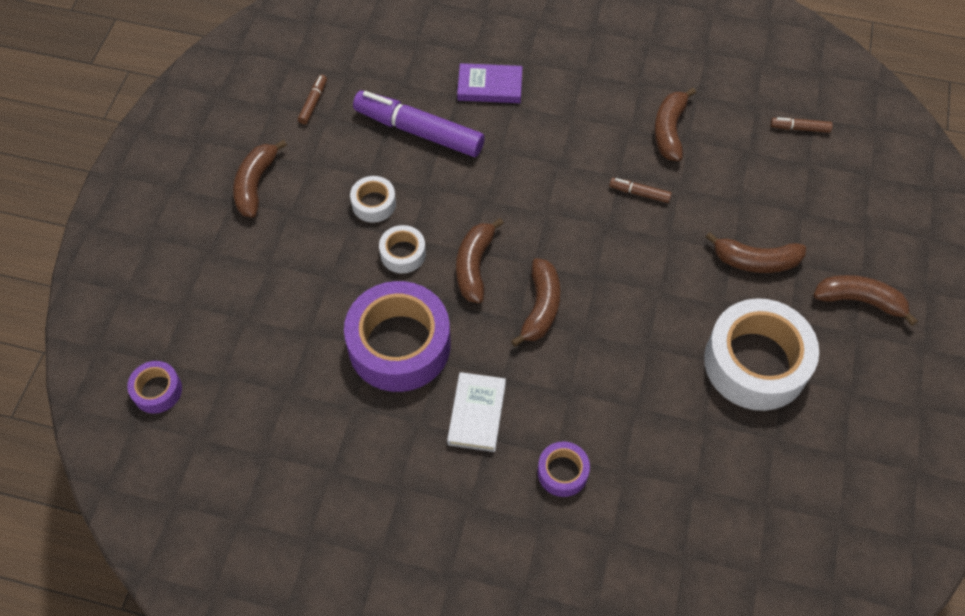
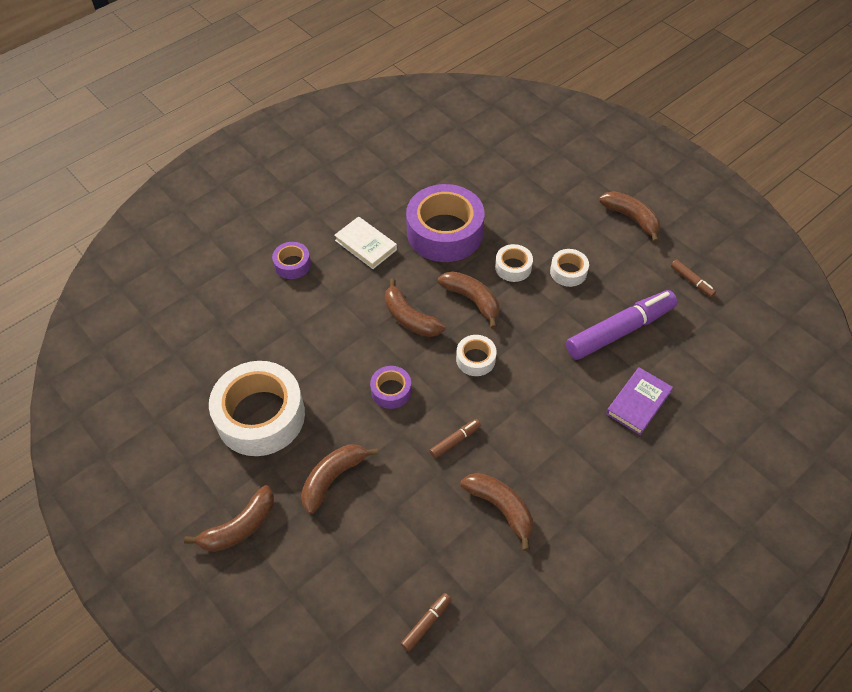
camera: 125 degrees right, 5 degrees down
(157, 390) = (504, 120): purple tape -> purple tape (391, 391)
(543, 224) = (475, 359): none -> white tape

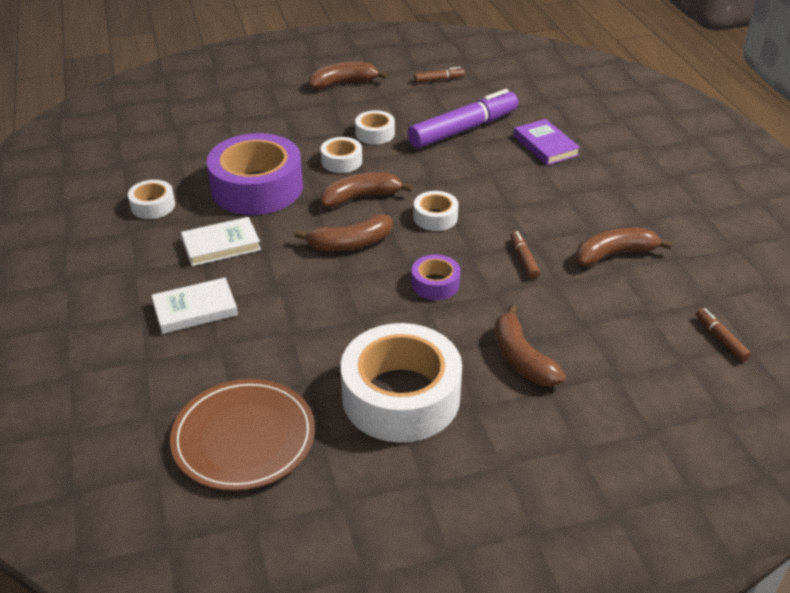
camera: 65 degrees left, 15 degrees down
(189, 346) = (244, 437): none -> brown plate
(240, 527) = (546, 455): brown banana -> none
(292, 264) = (195, 309): purple tape -> white book
(388, 187) = (153, 206): none -> white tape
(620, 331) = (463, 129): purple marker -> purple marker turned 60 degrees clockwise

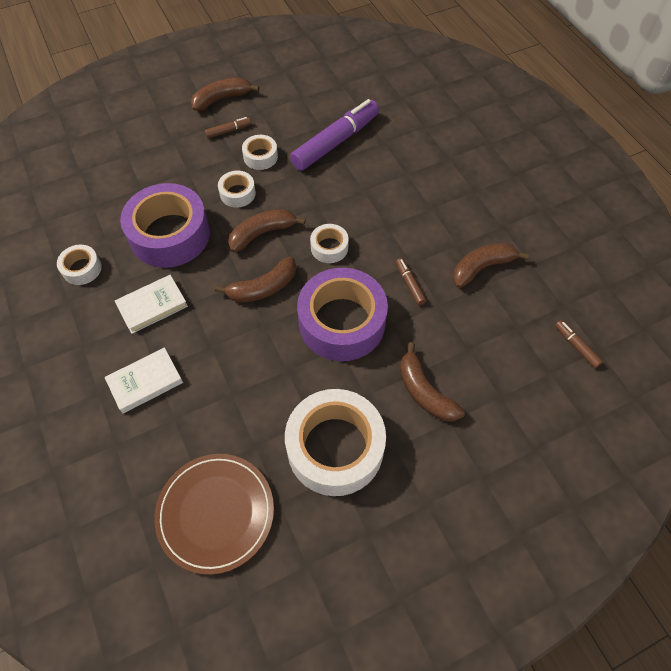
camera: 10 degrees left, 20 degrees up
(435, 284) = (342, 322): purple tape -> purple tape, size x2.15
(439, 79) = (304, 84): brown marker -> brown marker (229, 131)
(545, 146) = (408, 152): purple book -> none

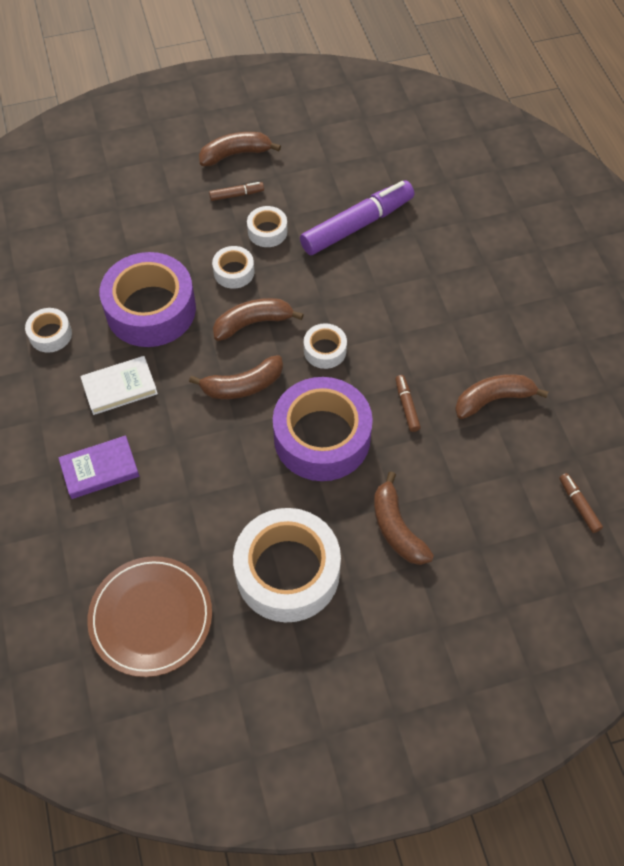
camera: 10 degrees right, 0 degrees up
(145, 382) = (100, 469): white book -> purple book

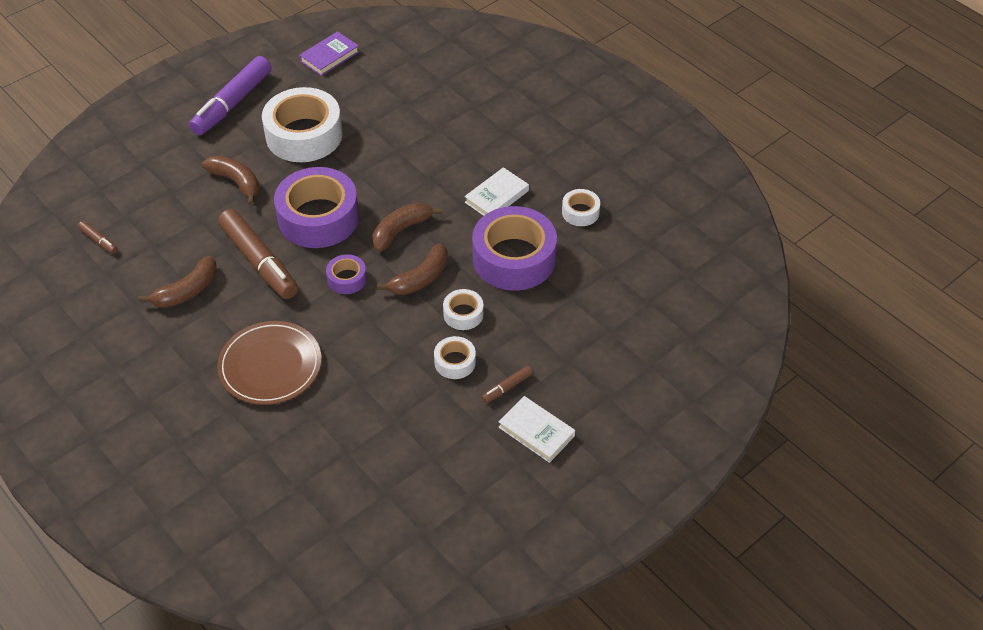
camera: 155 degrees right, 10 degrees down
(100, 469) = (472, 145): purple book -> purple book (329, 56)
(151, 617) = (382, 87): brown plate -> brown plate (270, 365)
(235, 154) = (536, 431): brown banana -> white book
(325, 350) = (347, 279): white tape -> purple tape
(357, 225) = (370, 401): purple marker -> purple marker (232, 103)
(407, 406) = (259, 261): brown marker -> brown marker, size x2.30

